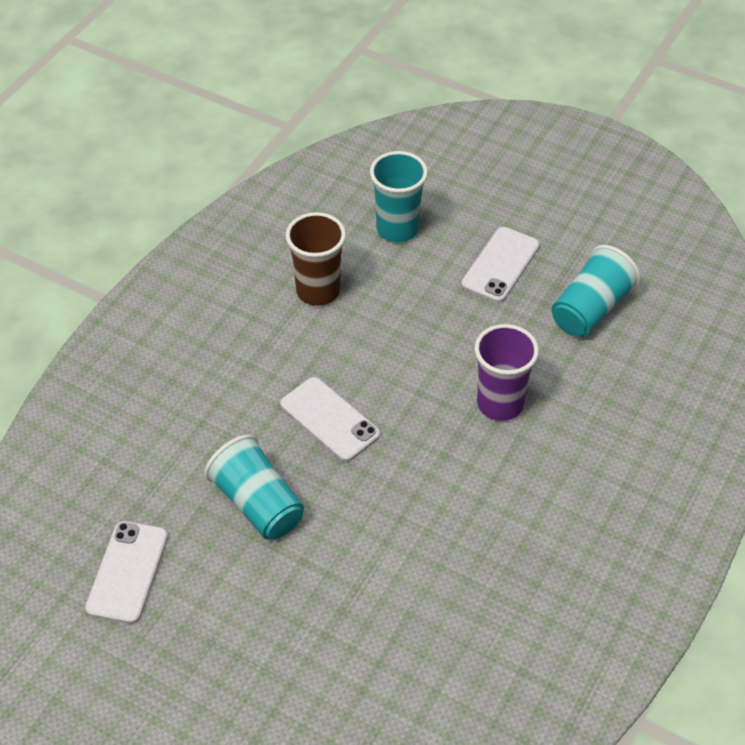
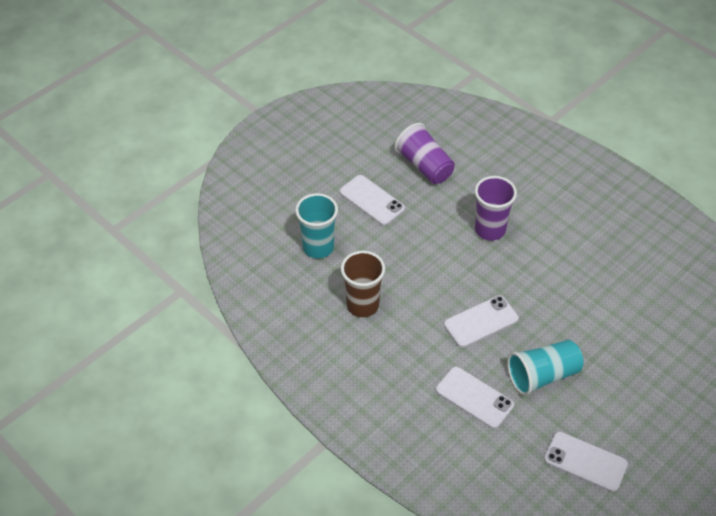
camera: 75 degrees left, 0 degrees up
(202, 432) = (474, 397): none -> white phone
(591, 309) = (424, 166): turquoise cup -> purple cup

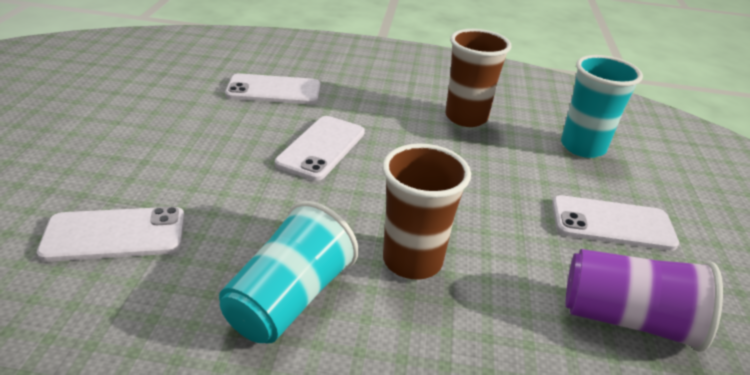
camera: 140 degrees right, 15 degrees down
(490, 230) = (412, 261): purple cup -> brown cup
(542, 375) = (206, 127): turquoise cup -> turquoise cup (289, 298)
(585, 462) = (119, 82): white phone -> white phone (115, 234)

